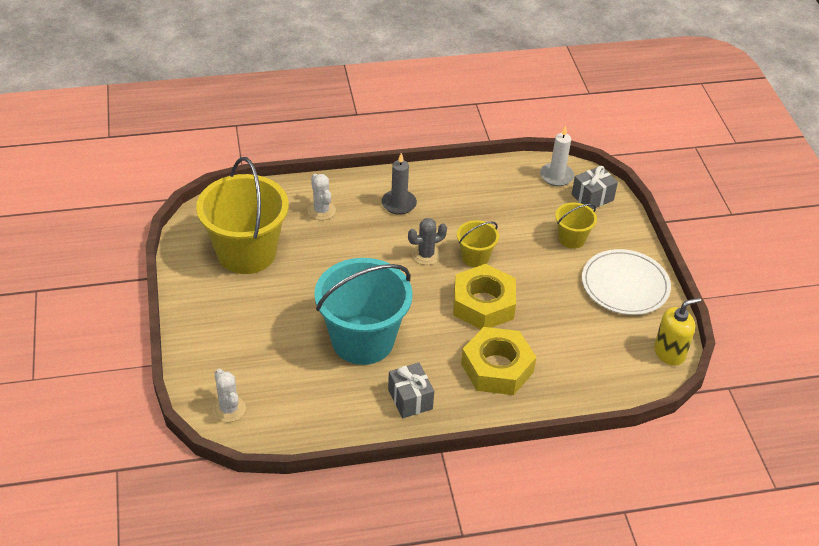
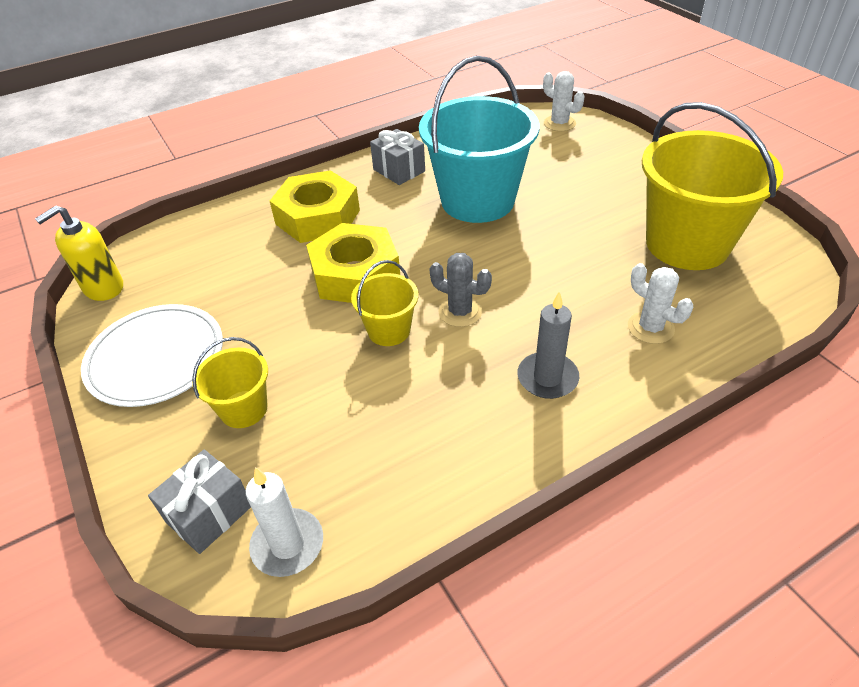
camera: 165 degrees right, 0 degrees up
(426, 255) = (460, 312): grey cactus -> grey cactus turned 75 degrees clockwise

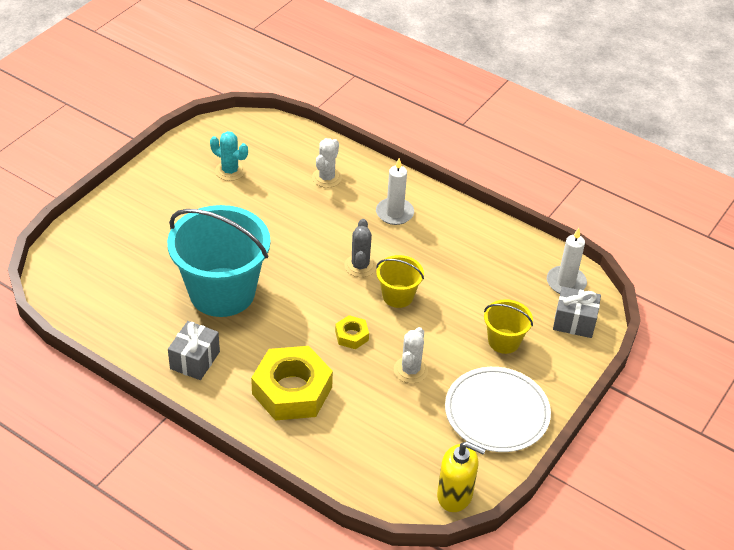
camera: 120 degrees left, 0 degrees up
(355, 274) = (351, 335): yellow nut -> yellow nut, size x0.46
(547, 378) = (394, 213): grey candle -> white candle
(559, 123) = (68, 268): white cactus -> white cactus (410, 370)
(687, 244) = (230, 171): yellow bucket -> turquoise cactus

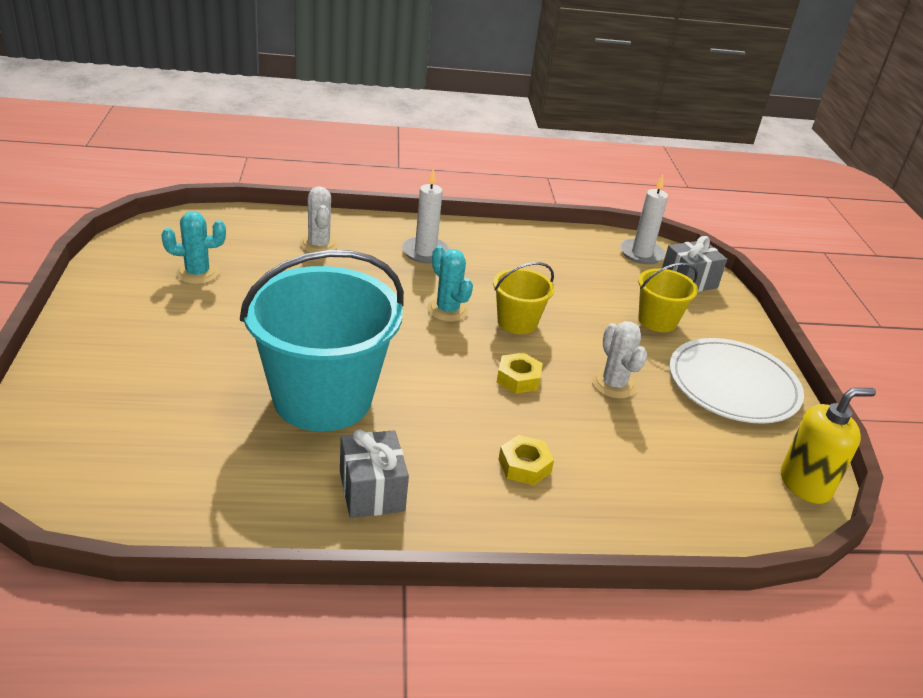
camera: 40 degrees left, 10 degrees down
(292, 390) = (524, 466): yellow nut -> yellow nut, size x0.46
(360, 266) = (447, 310): grey cactus -> turquoise cactus

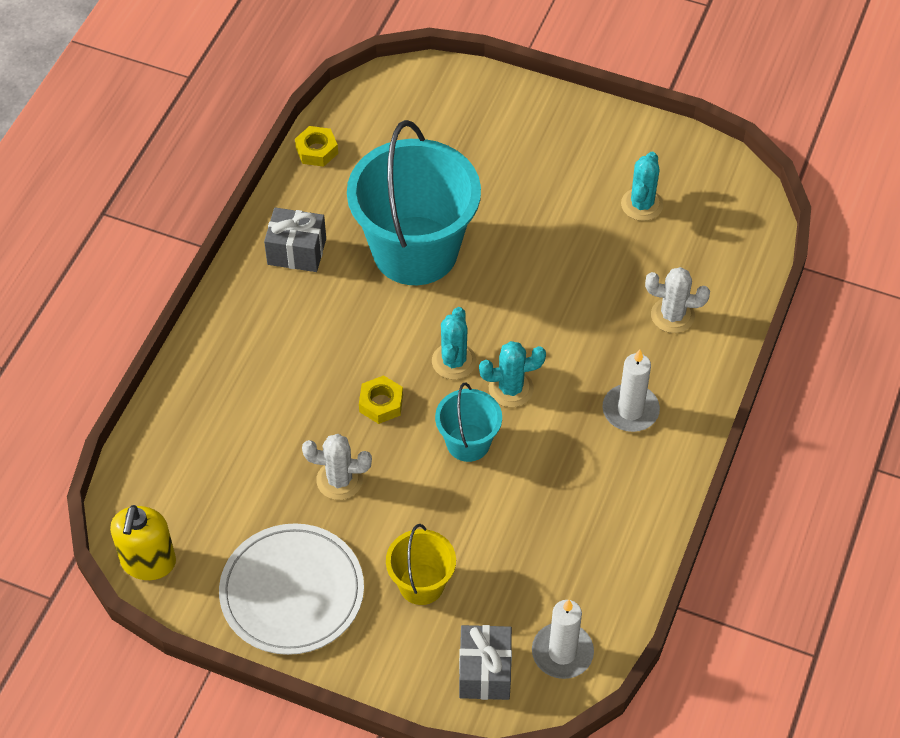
camera: 120 degrees right, 20 degrees up
(441, 346) = (454, 361): none -> turquoise cactus
(517, 322) = (468, 443): yellow bucket -> turquoise bucket
(524, 466) = (274, 359): yellow nut -> yellow nut (317, 150)

